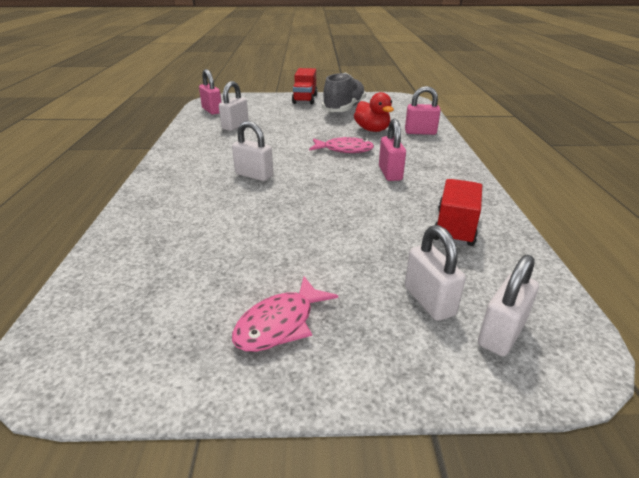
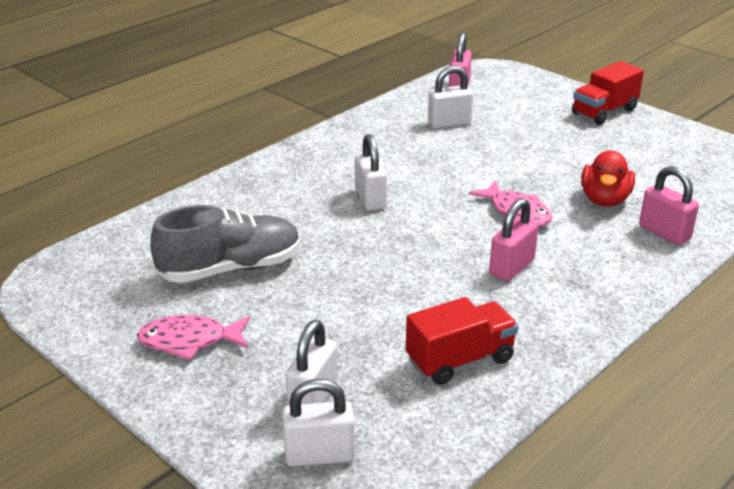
camera: 45 degrees right, 0 degrees up
(344, 108) = (630, 149): grey shoe -> grey shoe (231, 268)

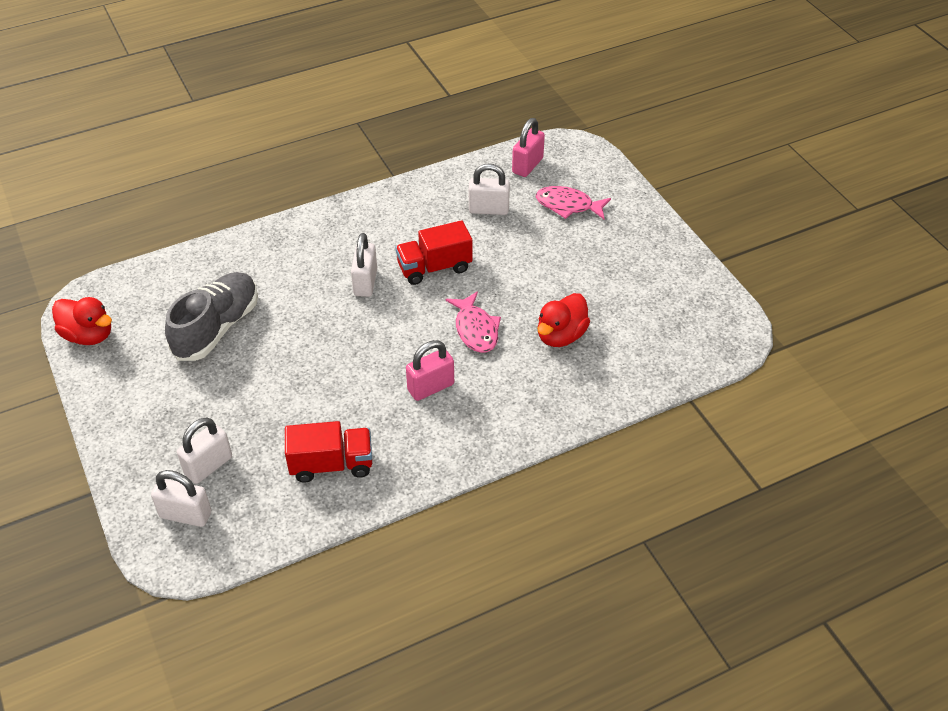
camera: 20 degrees right, 15 degrees up
(73, 308) = (88, 335): none -> red duck
(189, 341) = (152, 389): pink fish -> pink fish (568, 205)
(231, 268) = (217, 328): grey shoe -> grey shoe turned 60 degrees counterclockwise
(604, 112) = (641, 229): red truck -> red truck (434, 267)
(664, 233) = (584, 386): pink padlock -> none

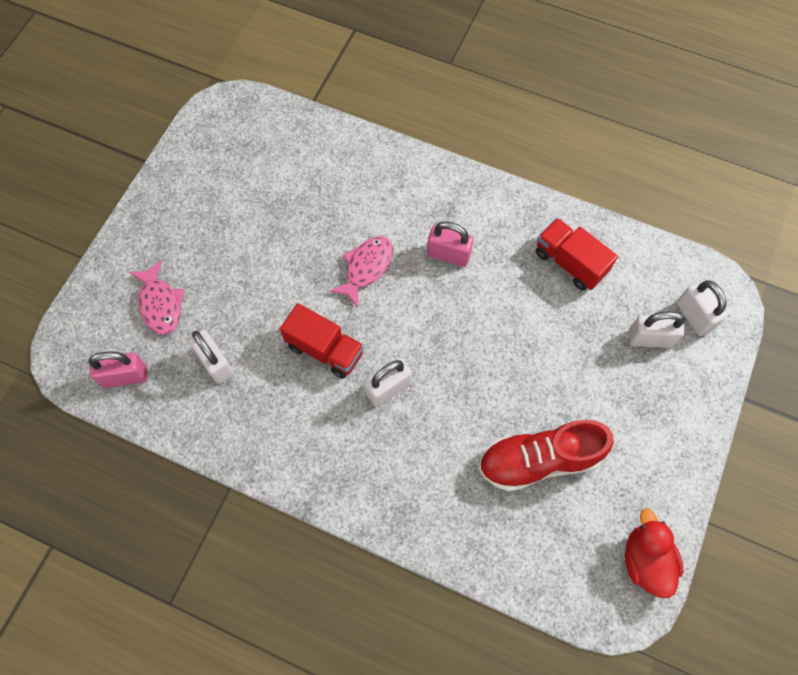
camera: 130 degrees left, 20 degrees up
(217, 328) = (539, 460): grey shoe -> red shoe
(561, 336) = (322, 208): red duck -> none

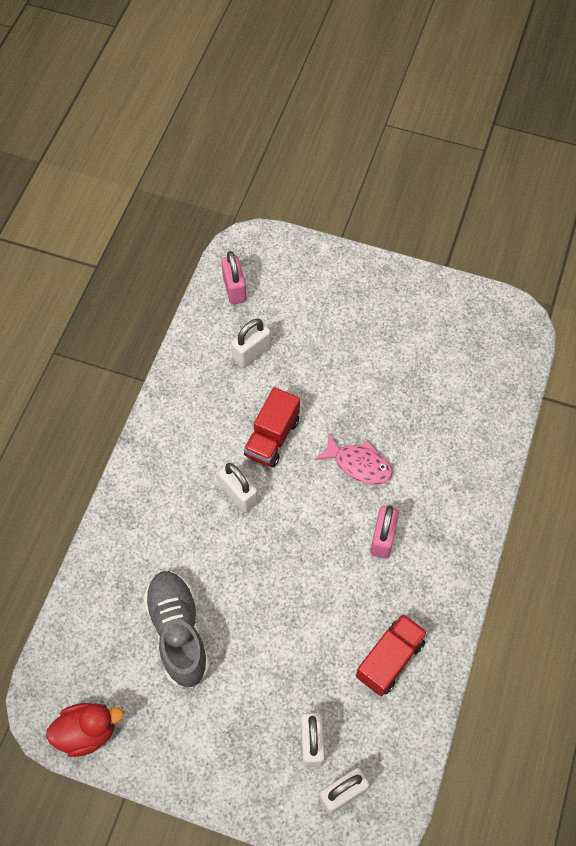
camera: 85 degrees right, 5 degrees down
(160, 304) = (302, 302): pink fish -> none
(539, 460) = (178, 632): red shoe -> grey shoe

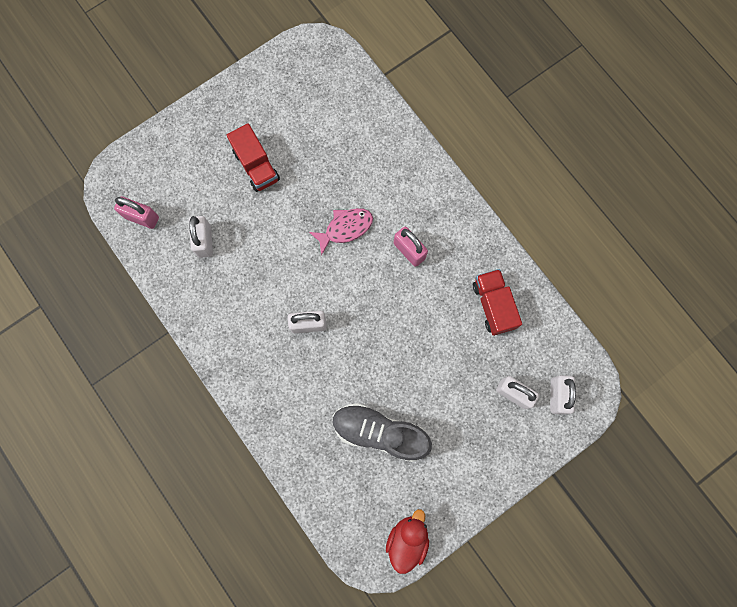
camera: 55 degrees left, 15 degrees up
(272, 438) = (282, 272): red truck -> red truck (256, 166)

